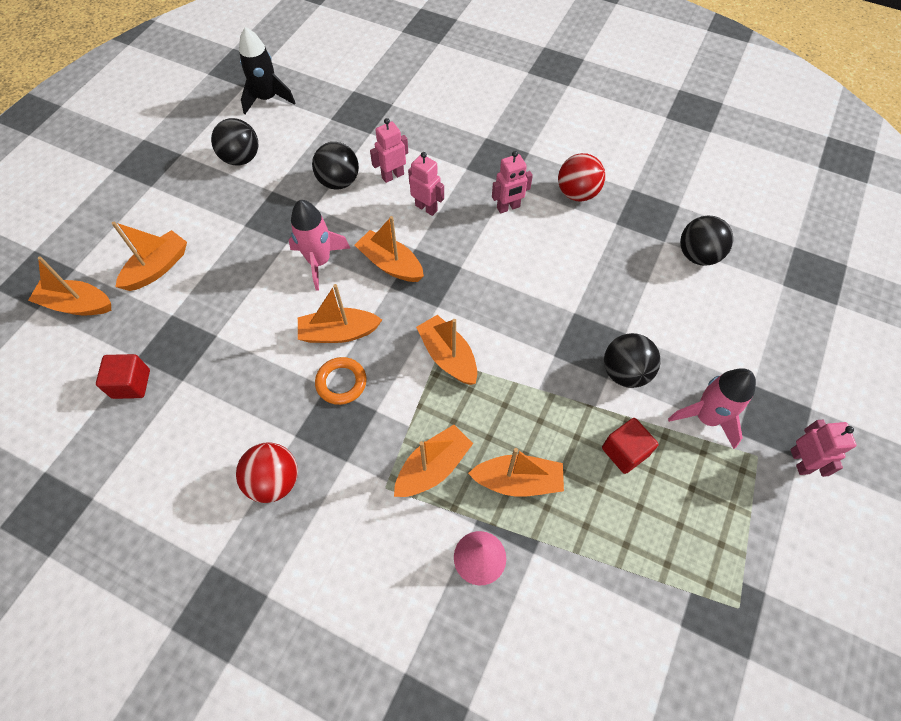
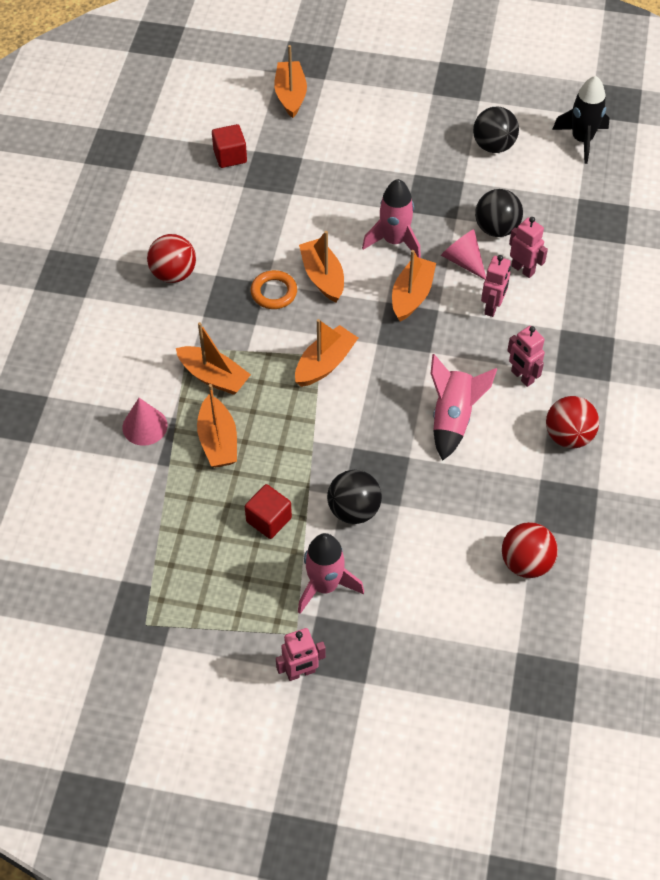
camera: 75 degrees right, 5 degrees down
(158, 268) = (345, 131): orange boat -> none
(365, 215) = (463, 261): none -> pink cone
(539, 268) = (453, 418): none -> pink rocket
(697, 255) = (526, 562): black ball -> red ball

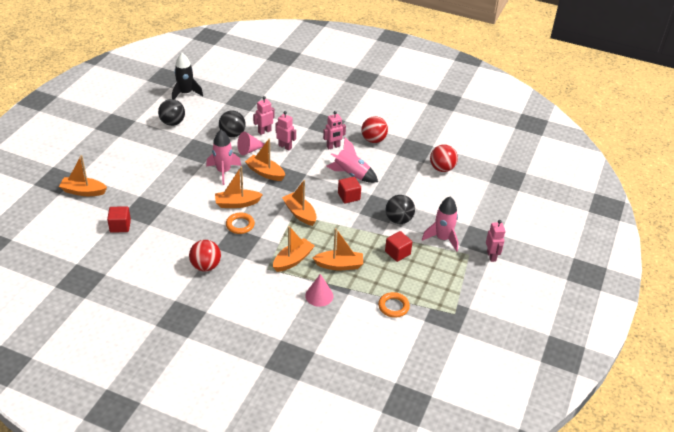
camera: 80 degrees left, 15 degrees down
(142, 531) = (393, 306): none -> orange ring
(391, 424) = (349, 196): none -> red cube

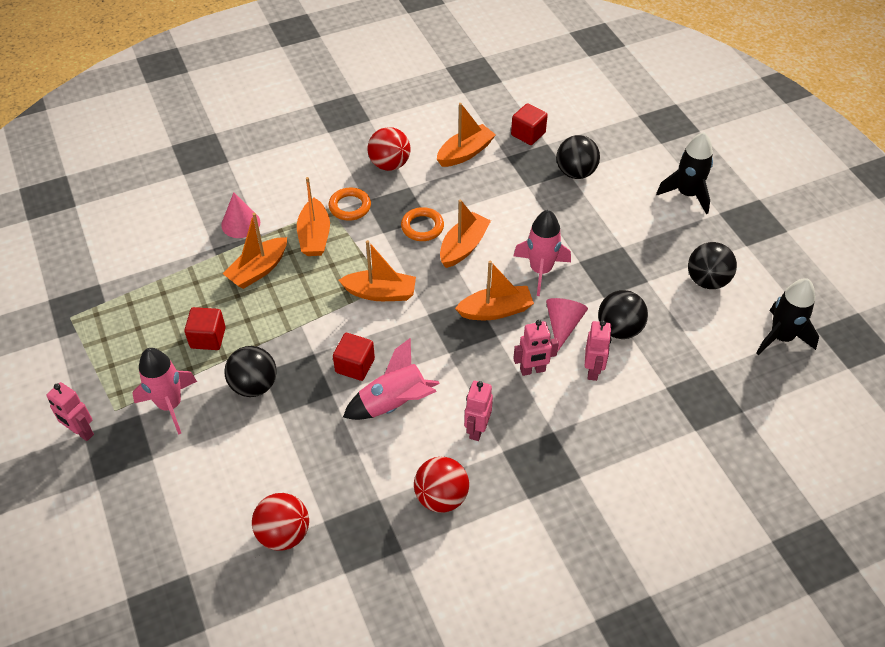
camera: 135 degrees right, 10 degrees up
(83, 191) = (623, 133): orange boat -> orange boat (465, 153)
(115, 150) = (687, 194): none -> black rocket
(136, 193) = (575, 172): none -> black ball
(393, 306) = (148, 272): orange ring -> orange ring (350, 207)

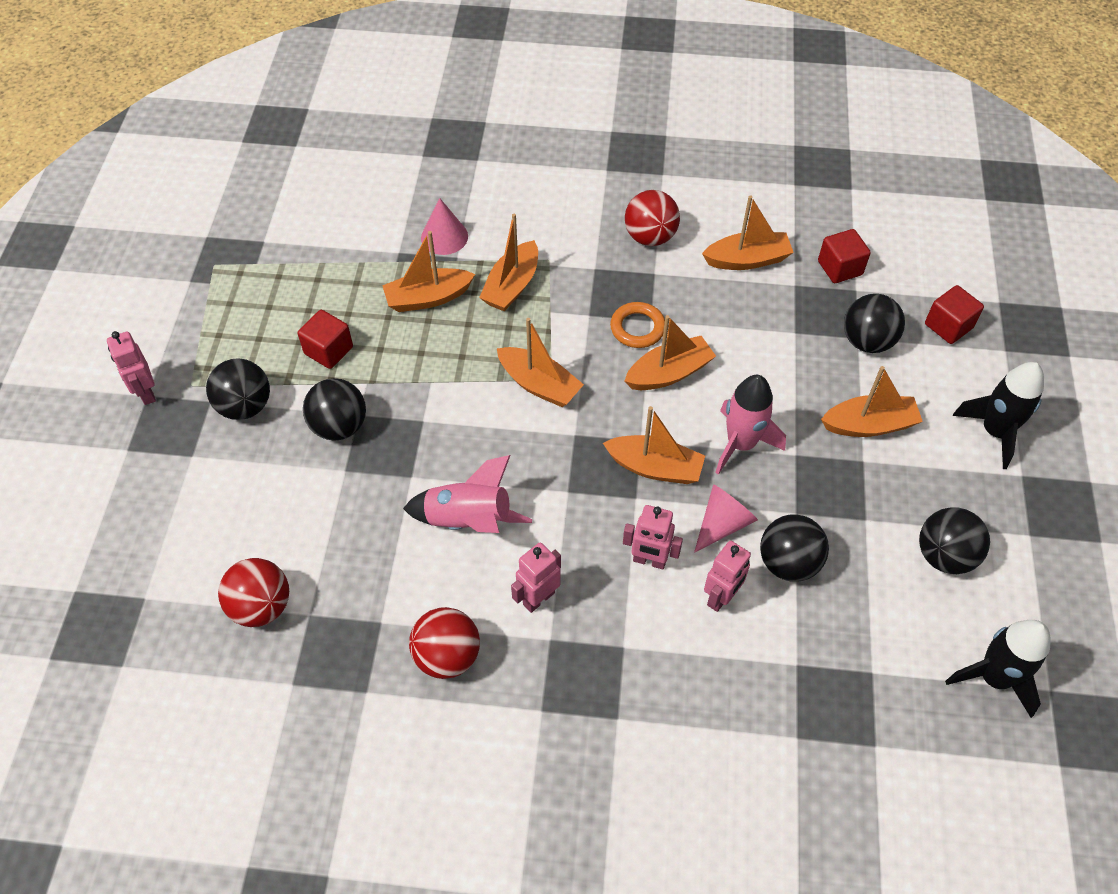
camera: 30 degrees right, 5 degrees up
(170, 405) = (245, 406): pink rocket -> black ball
(350, 207) = (572, 268): orange ring -> none
(355, 365) = (456, 456): red cube -> red cube (948, 326)
(611, 223) = (869, 425): none -> orange boat

